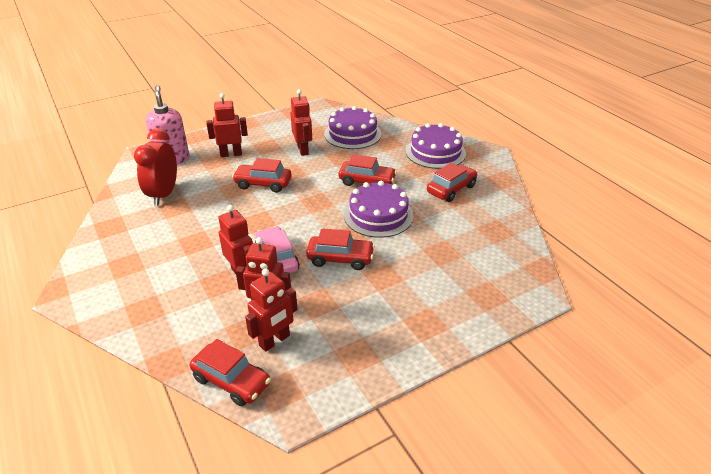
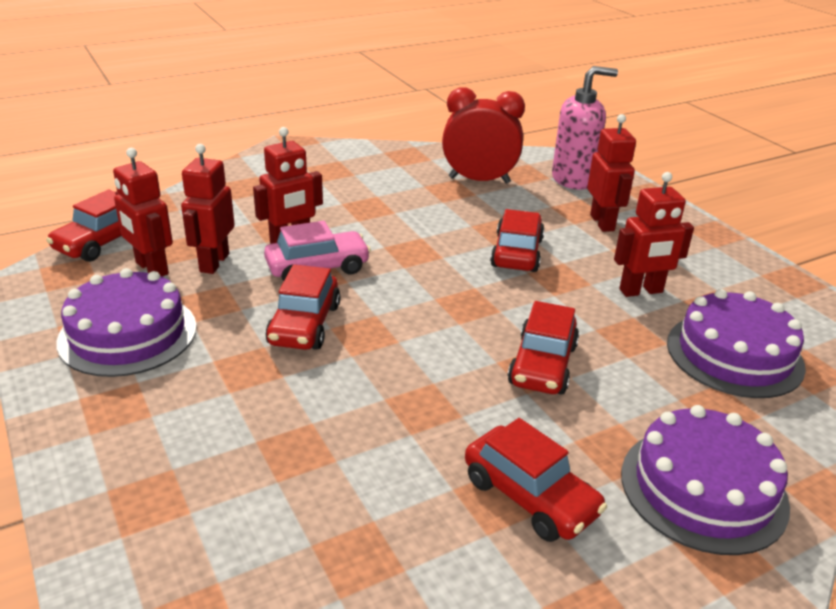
camera: 90 degrees right, 5 degrees down
(378, 215) = (425, 373): purple cake -> purple cake (128, 334)

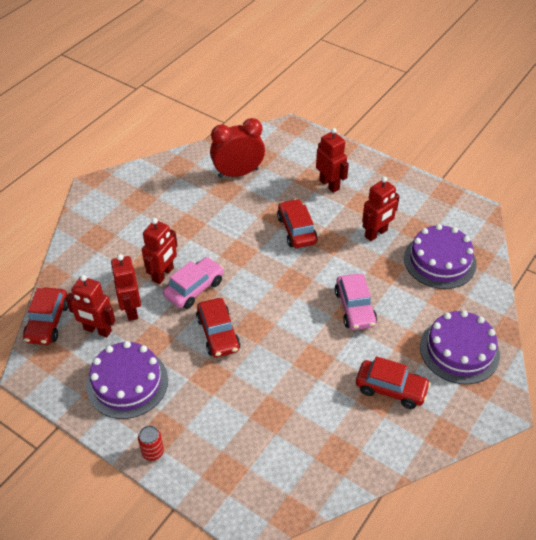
camera: 25 degrees left, 15 degrees up
(73, 428) = (153, 452): none -> red can
(542, 365) = (355, 308): red car -> pink car
(573, 180) = (293, 151): pink soap dispenser -> none

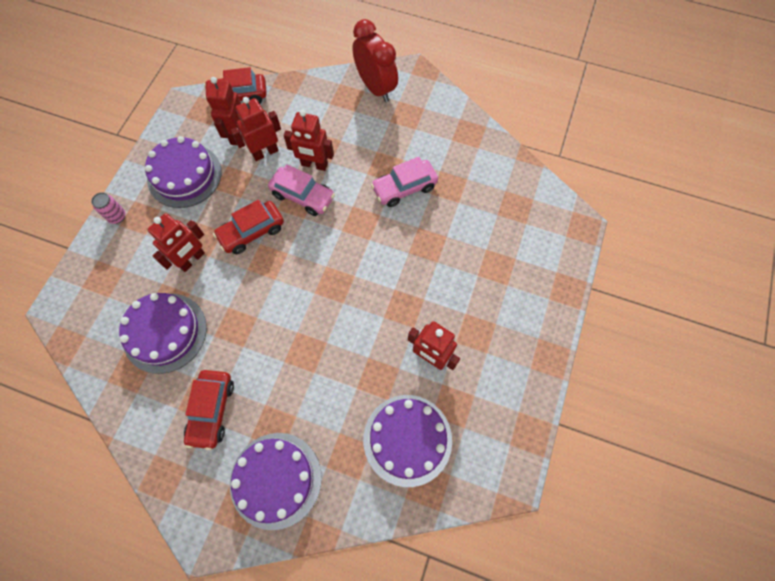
camera: 75 degrees right, 20 degrees up
(153, 452) = (117, 216): red can -> pink can
(238, 173) = (478, 191): red clock -> red clock (375, 88)
(296, 230) = (410, 270): red car -> none
(304, 419) = (165, 332): none -> purple cake
(329, 184) = (494, 289): red robot -> red robot (192, 260)
(355, 308) = (312, 354): pink car -> pink car (404, 188)

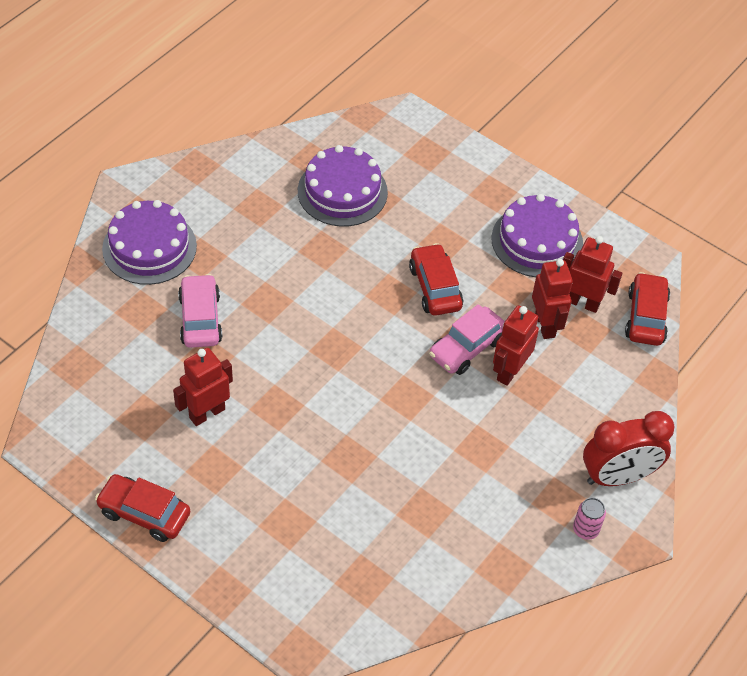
camera: 105 degrees right, 15 degrees down
(117, 216) = (500, 174): pink can -> pink can (585, 530)
(192, 260) = (419, 228): red robot -> none
(212, 410) = (242, 213): red car -> red car (144, 513)
(404, 188) = (440, 459): pink car -> pink car (200, 319)
(407, 439) = (130, 363): purple cake -> none

